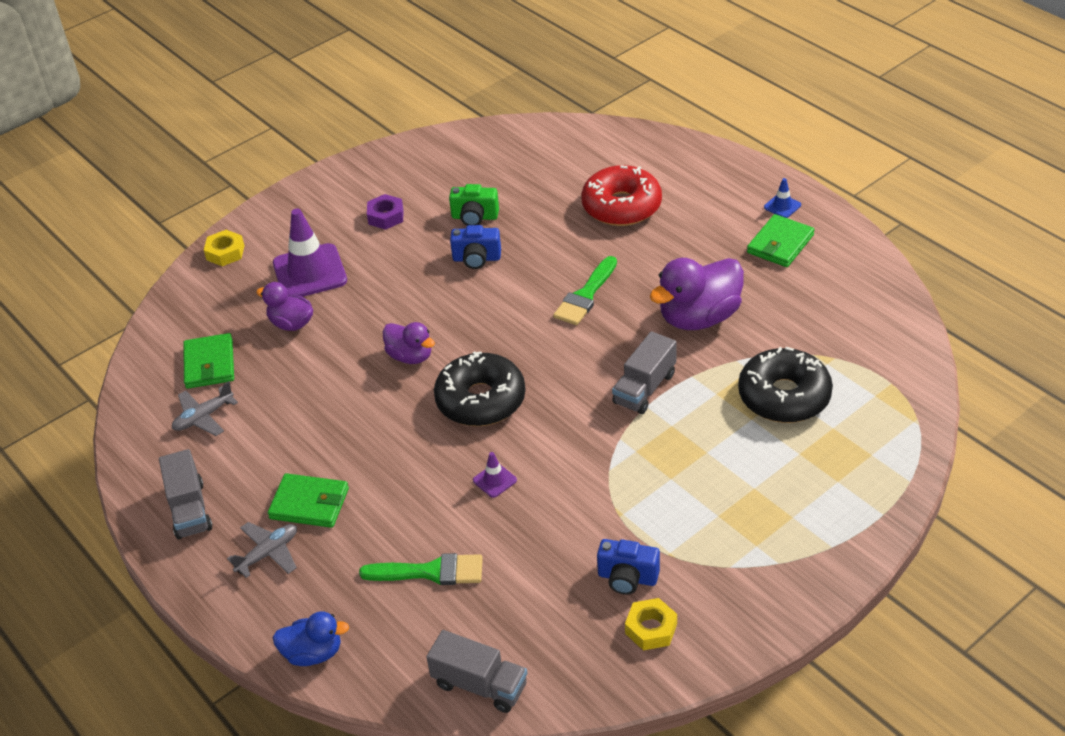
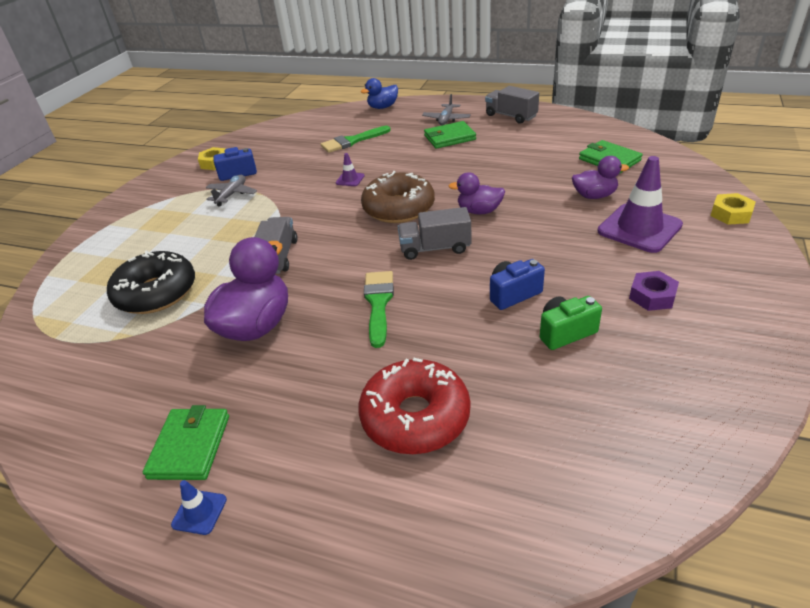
camera: 150 degrees right, 5 degrees down
(203, 417) = (567, 141): grey plane -> grey plane (232, 194)
(480, 685) = (293, 124): grey truck -> grey truck (435, 248)
(481, 400) = (399, 208): black donut -> brown donut

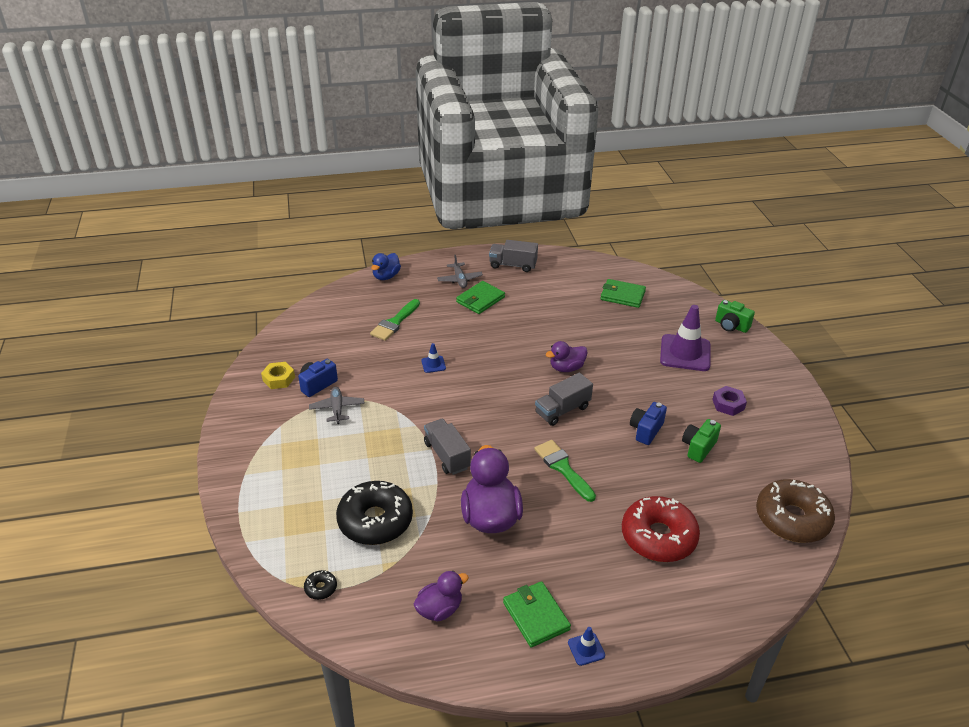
camera: 35 degrees left, 0 degrees up
(50, 334) = (321, 588): none -> black donut
(350, 179) = (433, 364): purple traffic cone -> blue traffic cone
(399, 208) = (502, 382): brown donut -> brown donut (792, 519)
(594, 196) = (636, 332): purple duck -> purple duck (439, 609)
(731, 214) = (731, 326): yellow nut -> green camera

